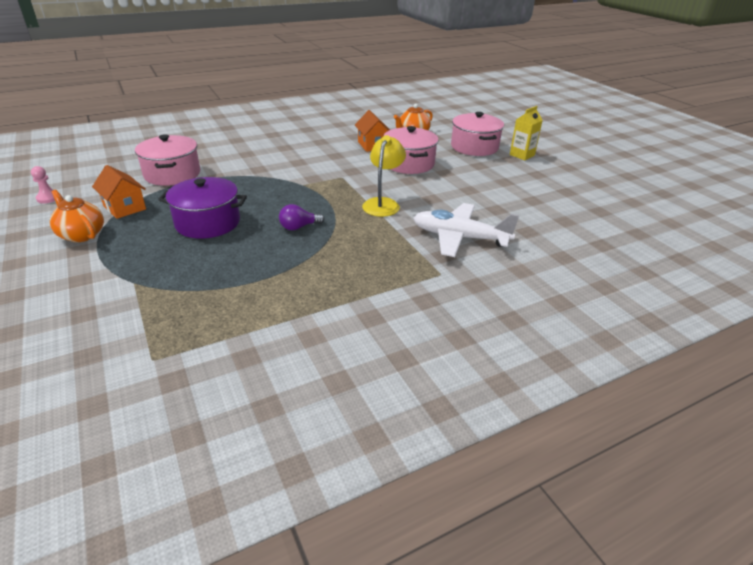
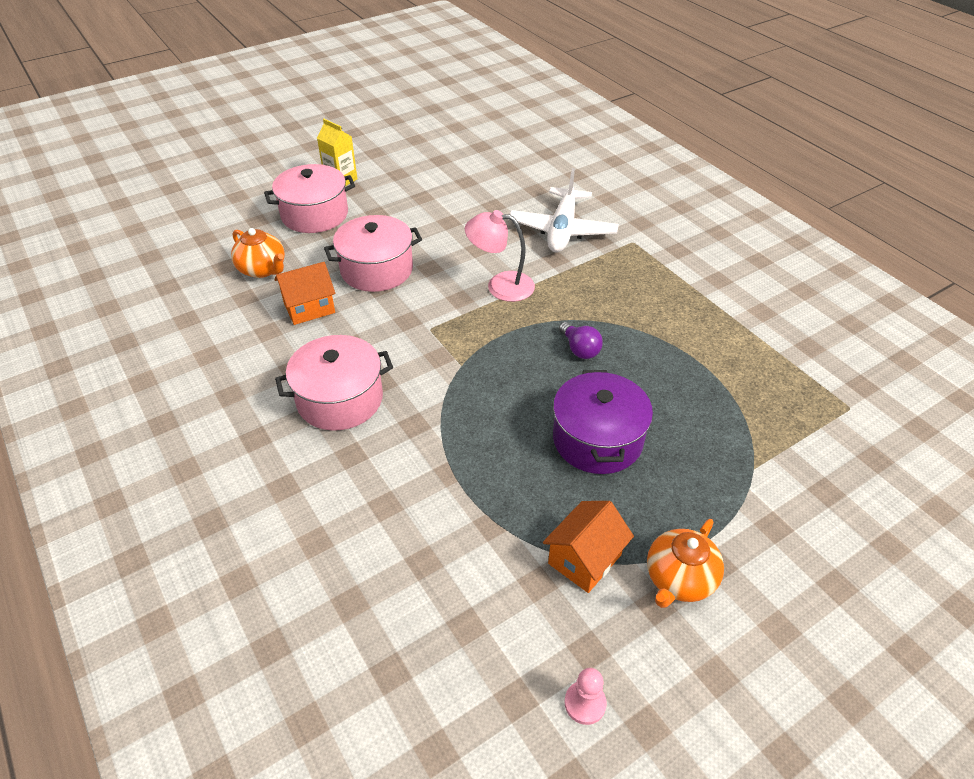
camera: 95 degrees left, 10 degrees up
(172, 174) = (450, 538): pink pot -> pink pot (340, 399)
(383, 203) = (500, 285): yellow lamp -> pink lamp

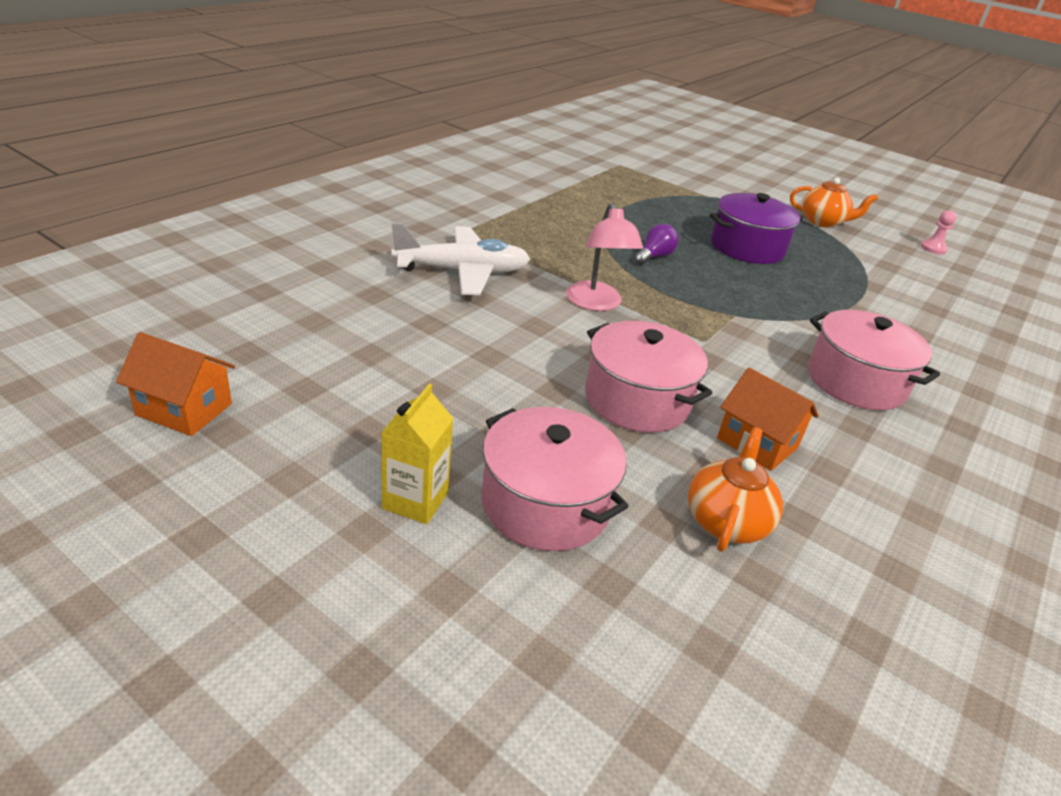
camera: 115 degrees left, 10 degrees down
(584, 559) = (850, 250): orange house -> orange house (184, 409)

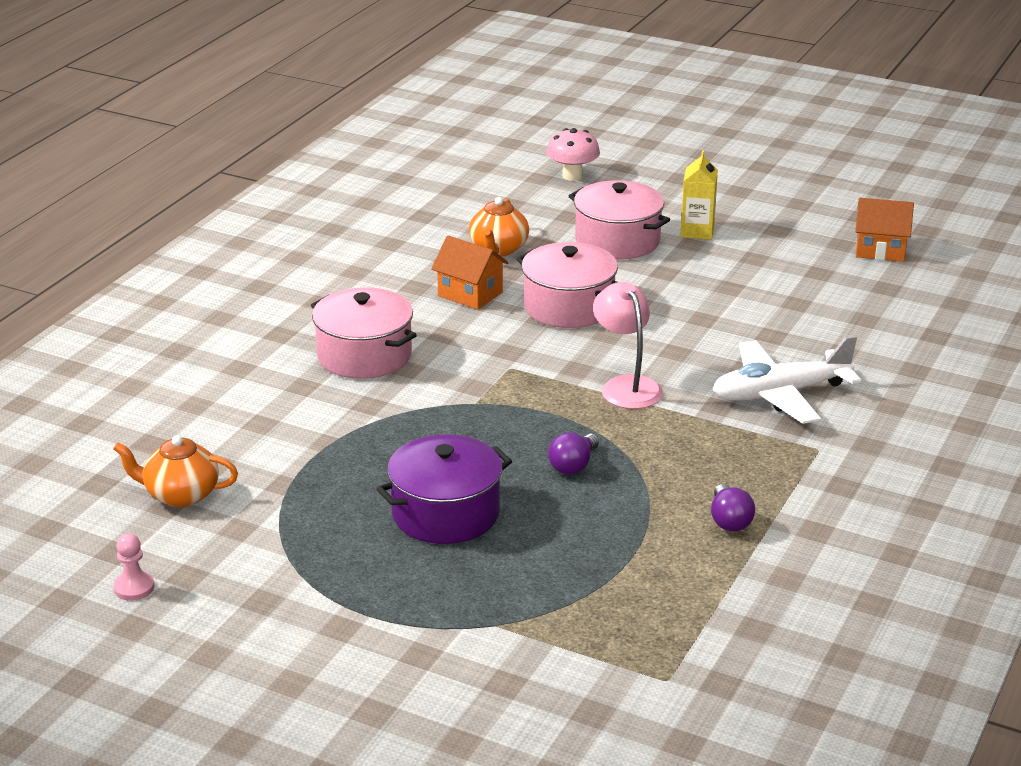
camera: 175 degrees right, 5 degrees down
(554, 209) = (729, 520): none -> purple light bulb
(580, 732) = (572, 176): none -> pink mushroom
(823, 222) = (303, 608): orange teapot -> orange teapot (180, 495)

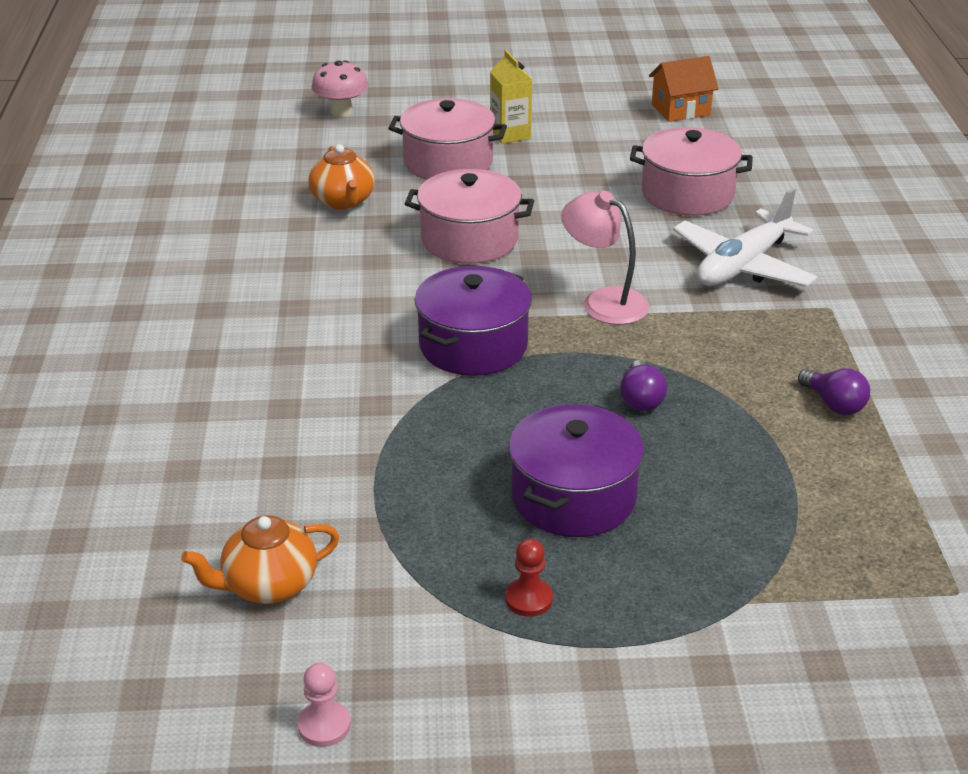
camera: 30 degrees left, 5 degrees up
(342, 565) = (529, 599): none -> red pawn
(364, 356) = (317, 352): pink pot -> pink pot (687, 194)
(470, 294) = (361, 254): orange house -> none
(485, 386) = (473, 345): none -> purple pot

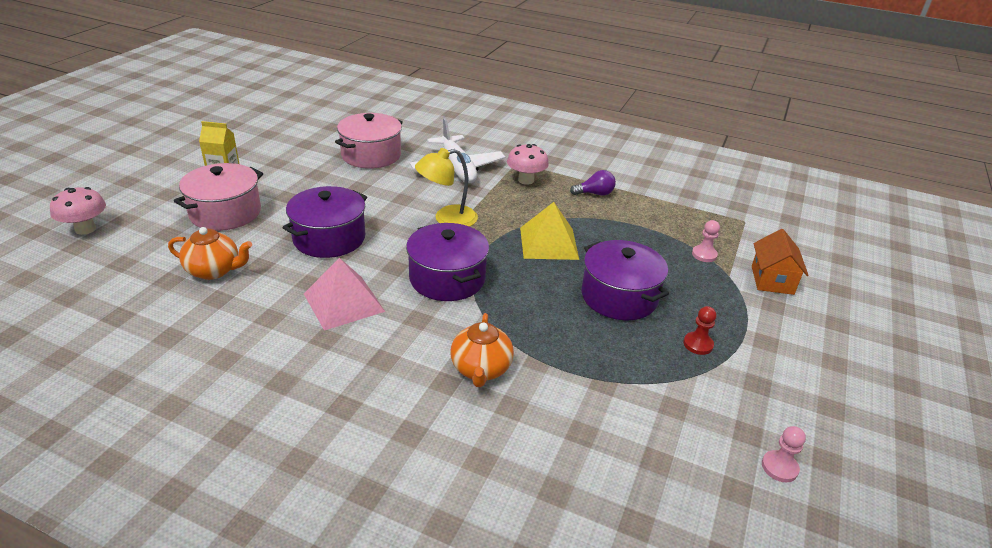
camera: 65 degrees left, 0 degrees up
(268, 585) = (637, 452): orange teapot -> orange teapot (481, 369)
(362, 295) = (344, 302): none -> pink pyramid
(469, 239) = (329, 238): pink pot -> purple pot
(604, 301) = (447, 219): pink lamp -> yellow lamp
(641, 399) = (549, 243): purple light bulb -> yellow pyramid
(680, 110) = (282, 123): orange house -> orange house (772, 280)
(782, 561) = (704, 255): none -> pink pawn
(788, 331) = (526, 180): none -> pink mushroom

